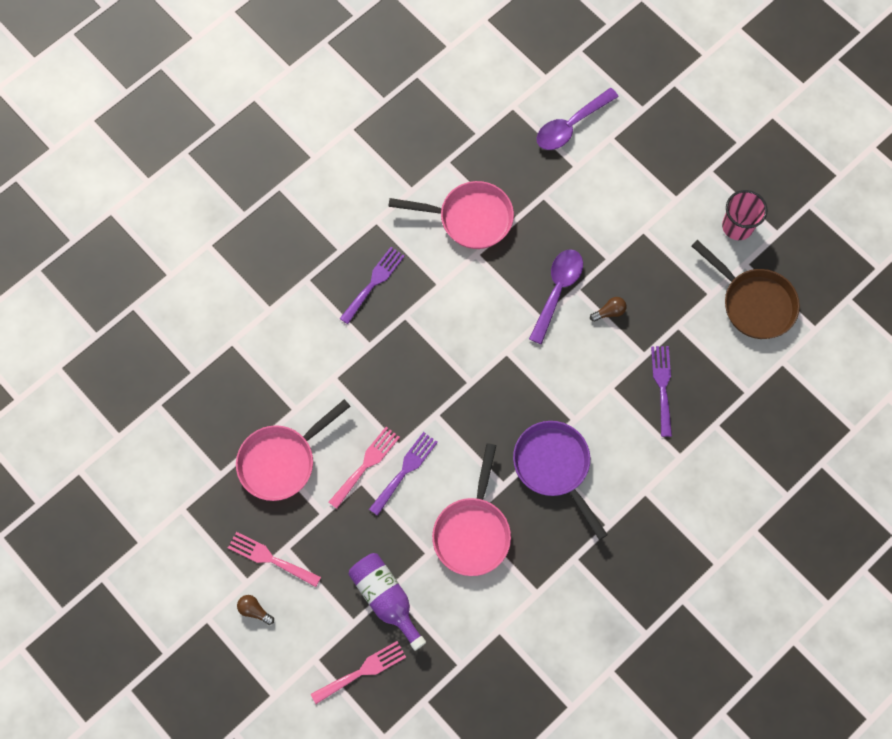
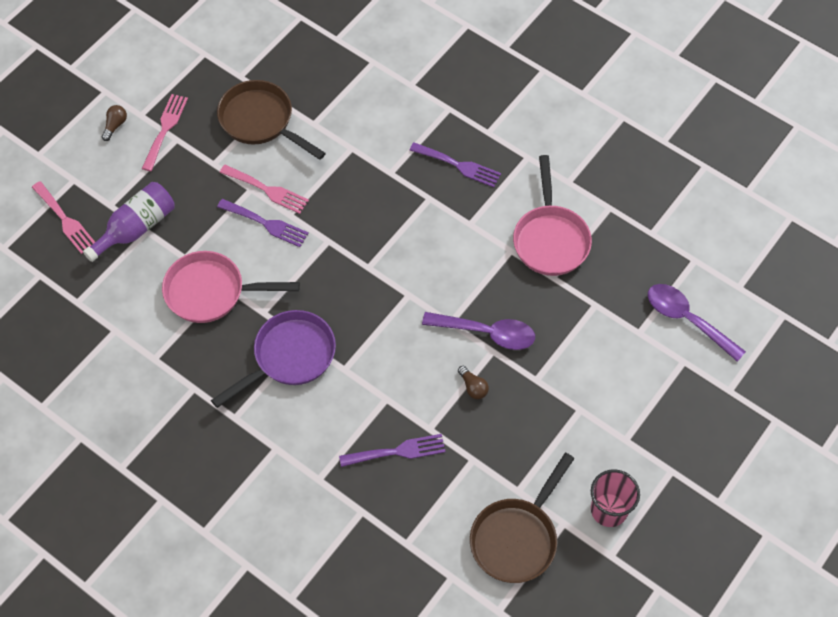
camera: 80 degrees right, 10 degrees down
(282, 461) = (261, 121): pink pan -> brown pan

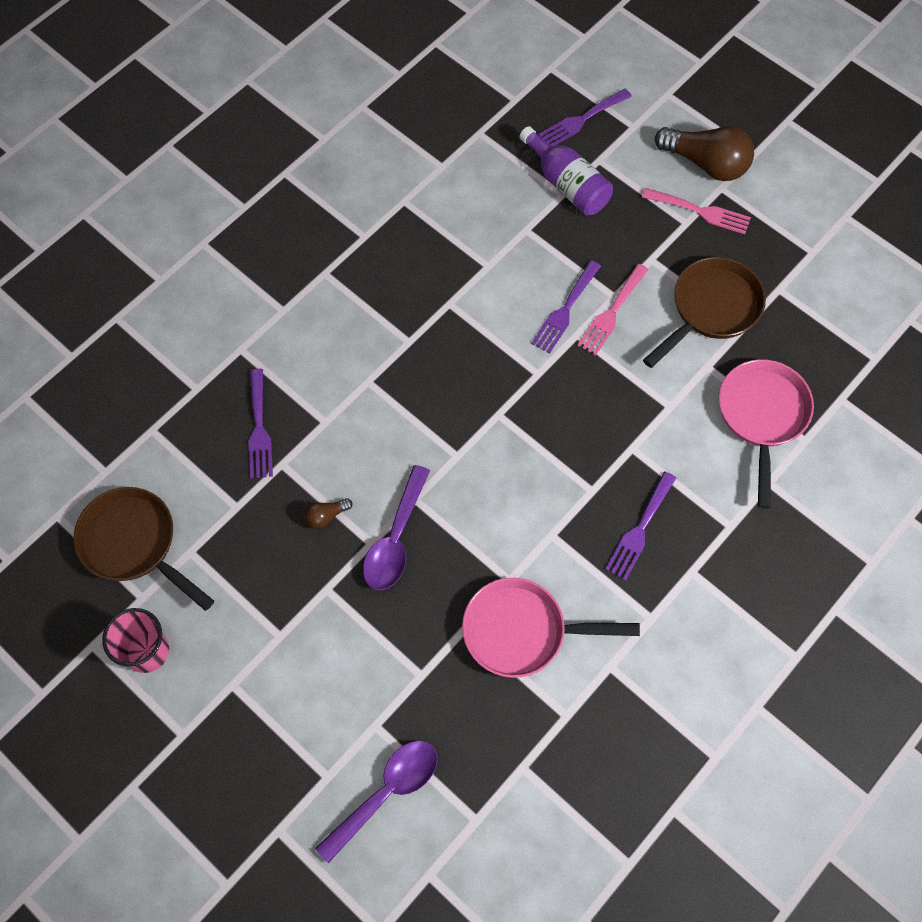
camera: 95 degrees right, 5 degrees up
(65, 220) = (581, 120): pink fork -> purple fork
(115, 125) = (706, 163): brown light bulb -> brown light bulb, size x2.27
(211, 292) = (479, 254): pink pan -> pink pan (762, 416)
(289, 357) = (390, 327): purple pan -> none

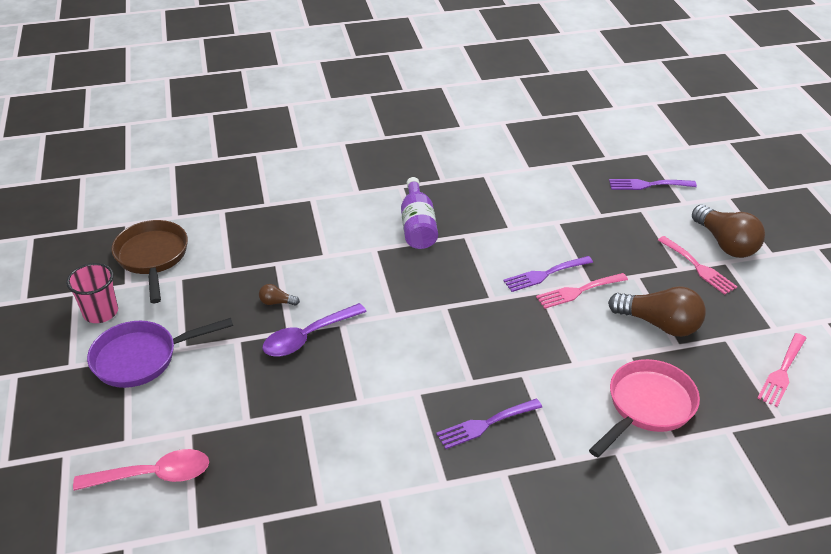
camera: 35 degrees right, 25 degrees down
(248, 676) = (142, 358): none -> purple pan
(259, 429) = (282, 240): purple fork -> none
(386, 792) = (153, 475): purple spoon -> pink spoon
(522, 631) = (340, 436): pink pan -> none
(567, 184) = (607, 211): purple bottle -> purple bottle (418, 226)
(711, 309) = (659, 324): brown pan -> brown light bulb
(847, 302) = (782, 372): none -> pink fork

